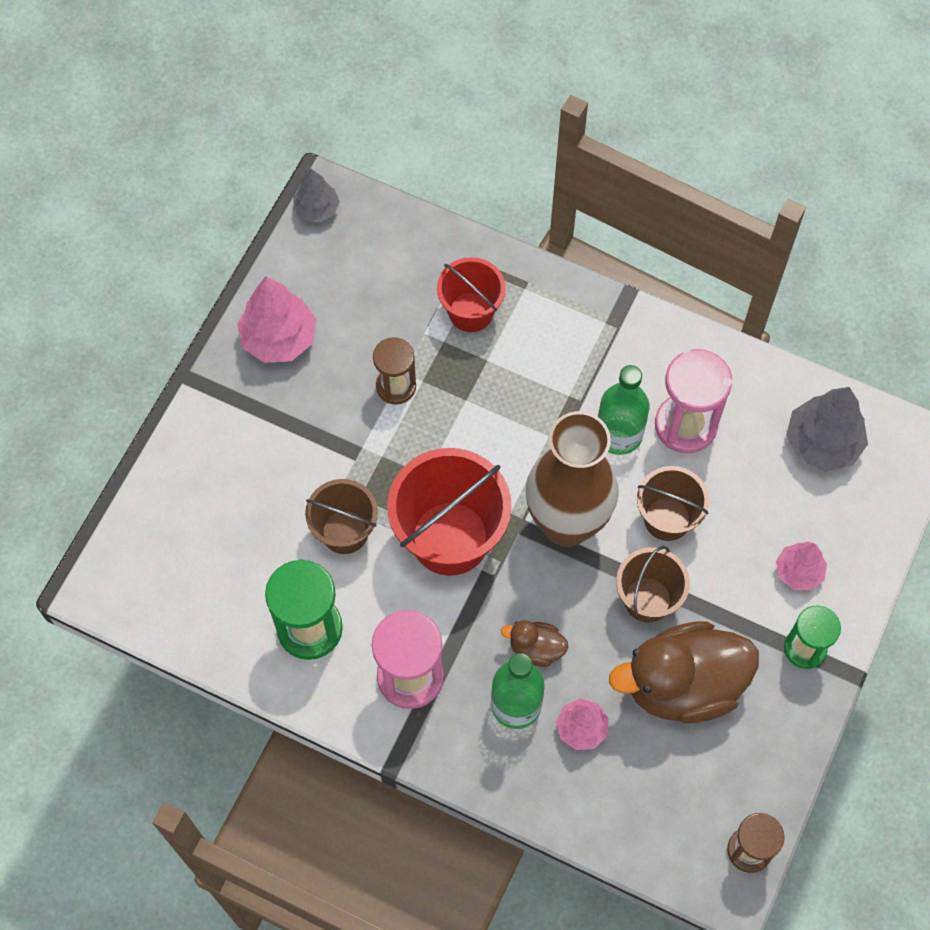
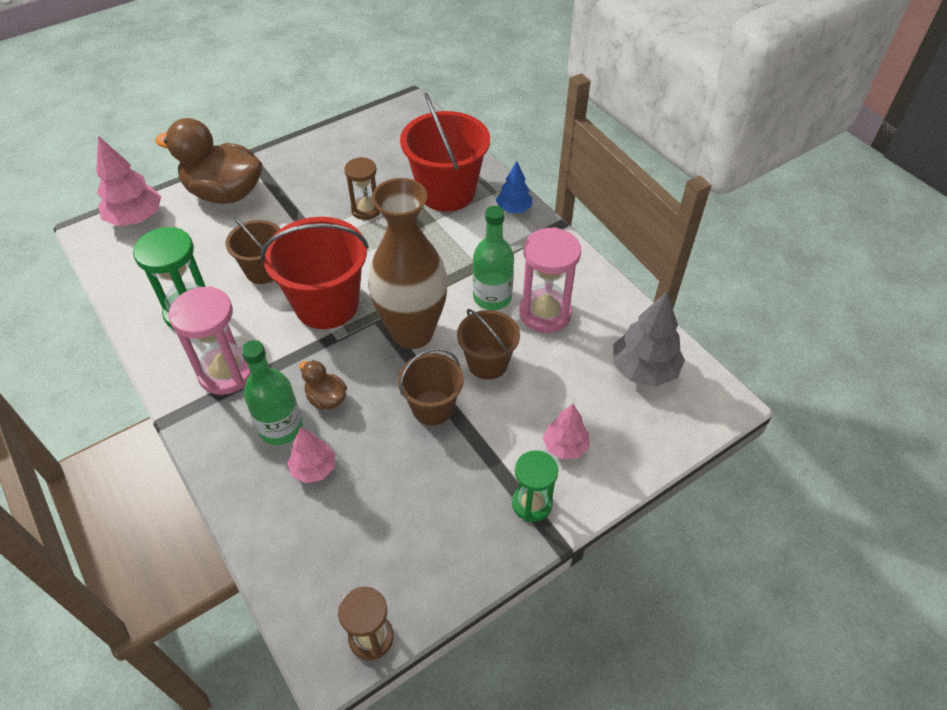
camera: 30 degrees right, 15 degrees down
(279, 338) = (318, 158): pink tree -> pink tree (136, 218)
(317, 209) = (397, 110): grey tree -> none
(471, 312) = (447, 192): red bucket -> red bucket, size x1.68
(563, 298) = (514, 209): none -> blue tree
(682, 685) = (414, 479): brown duck -> brown duck (225, 193)

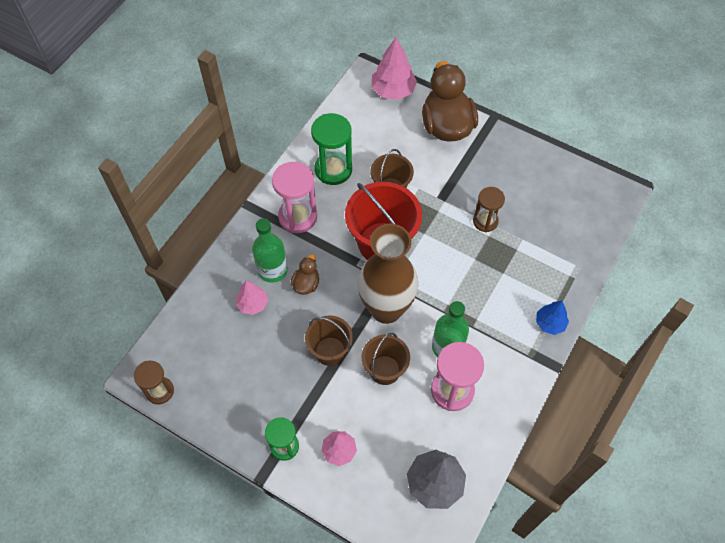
camera: 65 degrees right, 10 degrees up
(447, 192) = (538, 267): red bucket -> none

